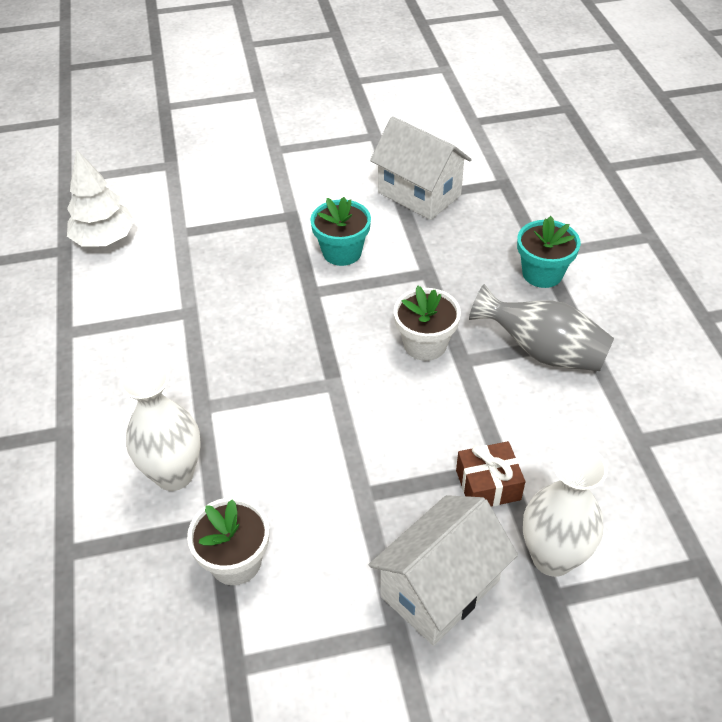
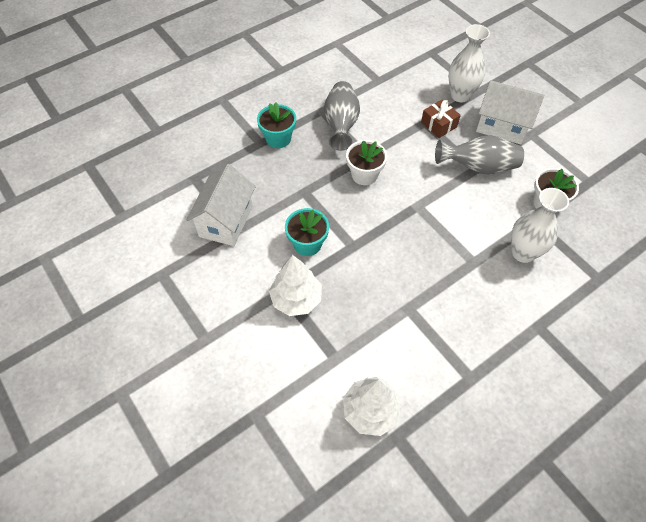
camera: 115 degrees left, 10 degrees up
(273, 222) = (296, 299): none -> white tree
(364, 498) = (478, 167): none -> grey vase

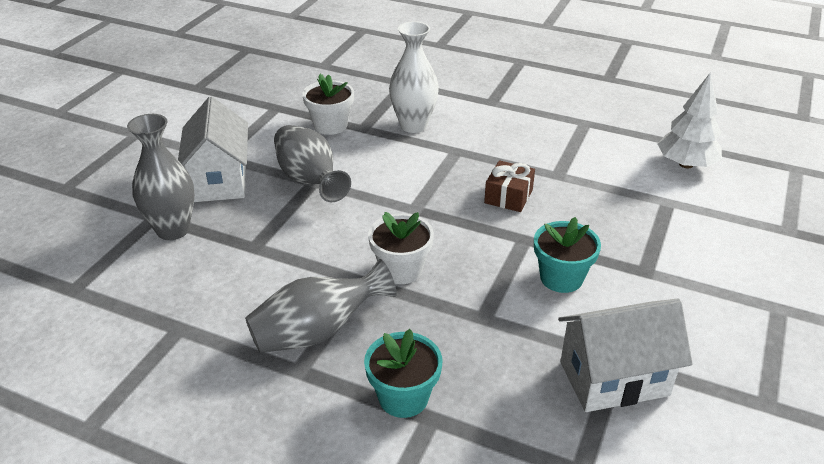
camera: 120 degrees left, 20 degrees down
(296, 299) = (641, 256): white tree -> none
(438, 125) = (251, 232): brown gift -> brown gift (508, 196)
(460, 95) = (173, 230): white vase -> grey vase

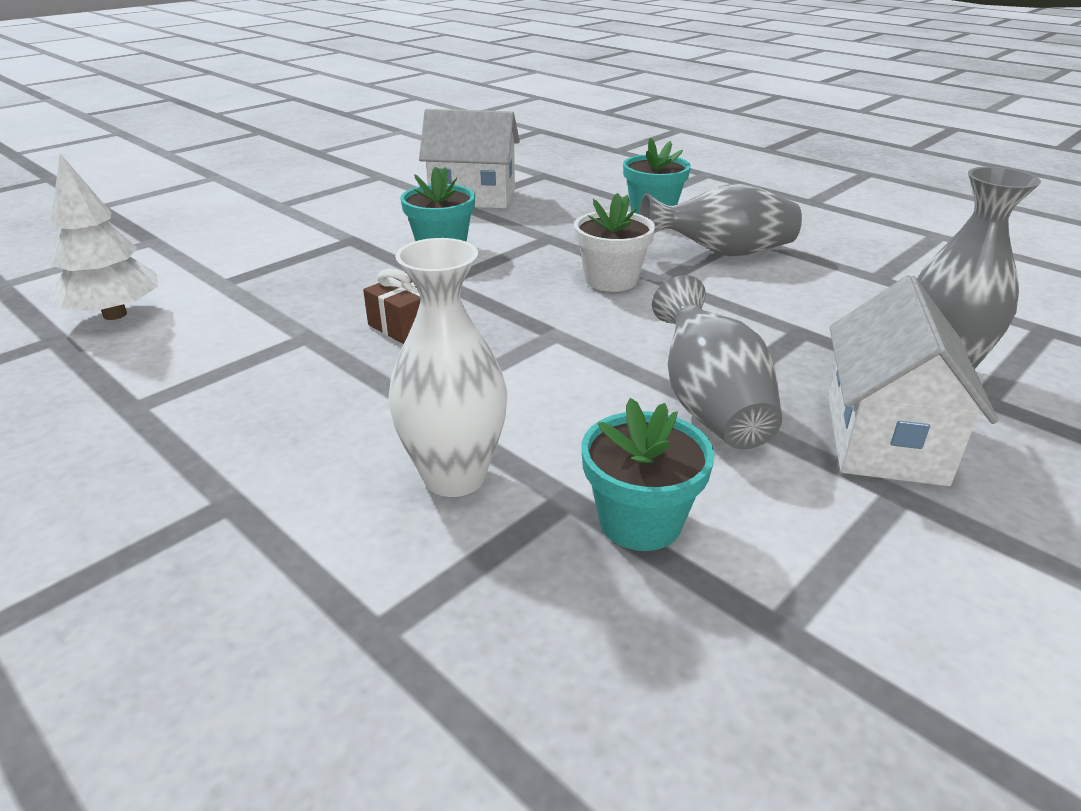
camera: 160 degrees left, 5 degrees down
(330, 125) = (640, 521): white flower pot -> turquoise flower pot

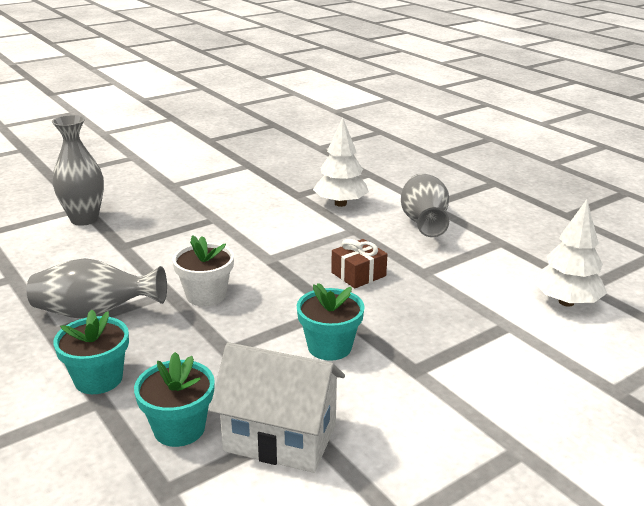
camera: 170 degrees left, 5 degrees down
(454, 477) = (340, 204): white vase -> white tree
(640, 521) = (274, 187): turquoise flower pot -> turquoise flower pot (179, 428)
(709, 404) = (213, 217): grey vase -> grey vase (423, 223)
(884, 439) = (152, 199): white house -> none

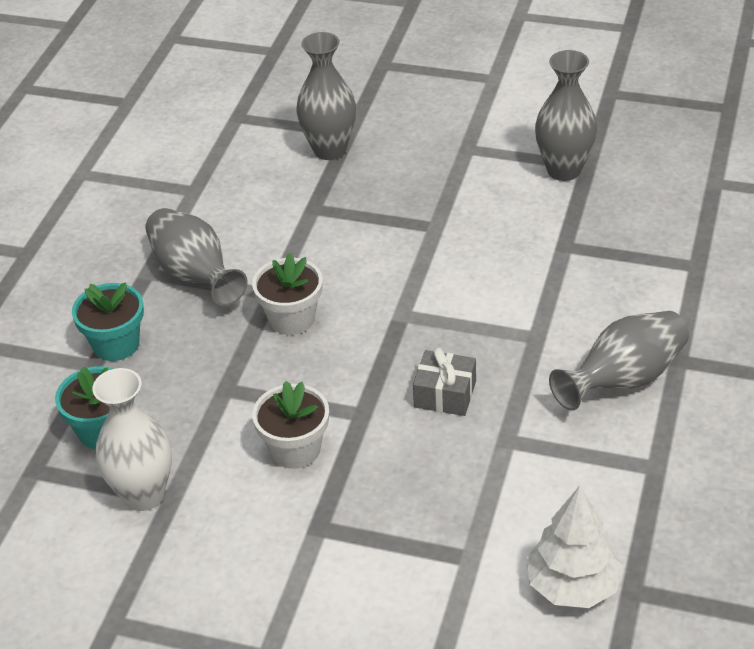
camera: 55 degrees right, 15 degrees up
(241, 171) = (564, 170): none -> grey vase
(280, 438) = (144, 495): white house -> white vase
(329, 347) = (295, 449): turquoise flower pot -> white flower pot
(340, 204) = (585, 290): white tree -> none
(358, 274) = (445, 394): brown gift -> grey gift

